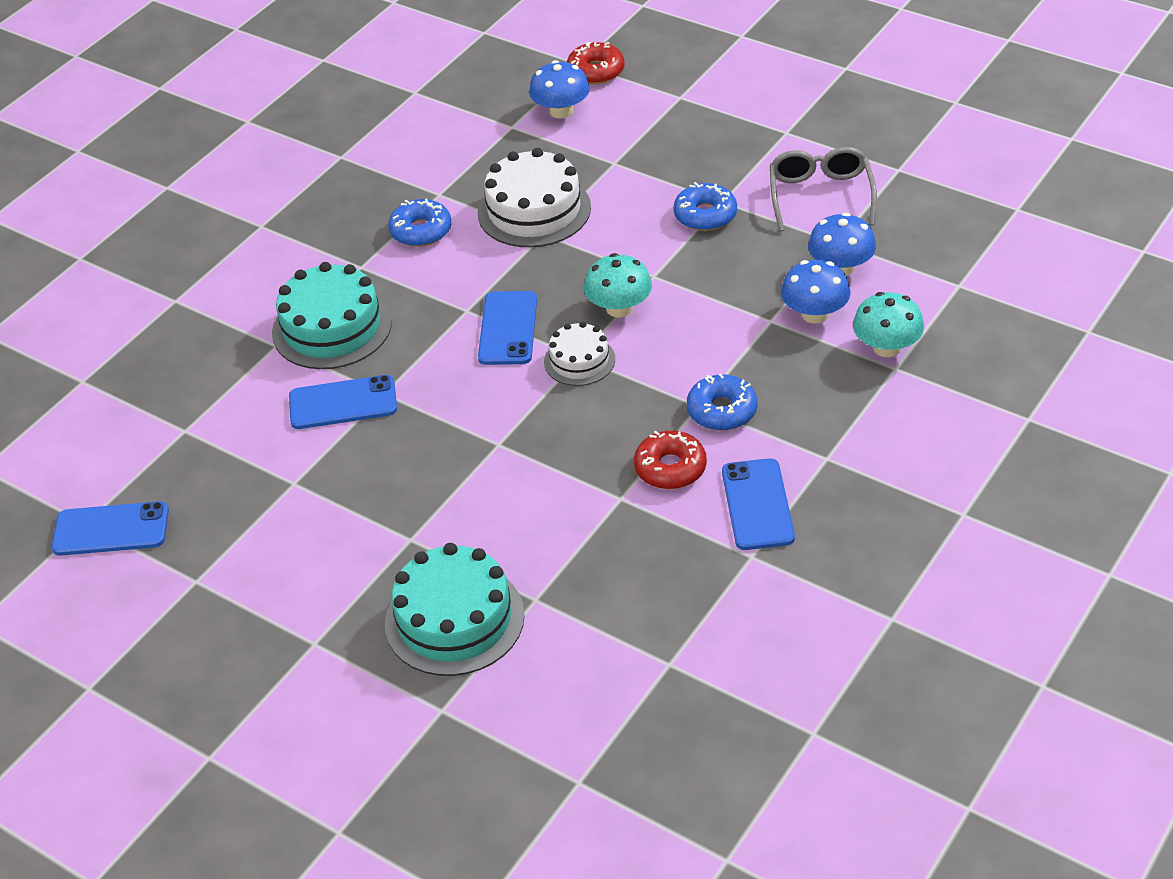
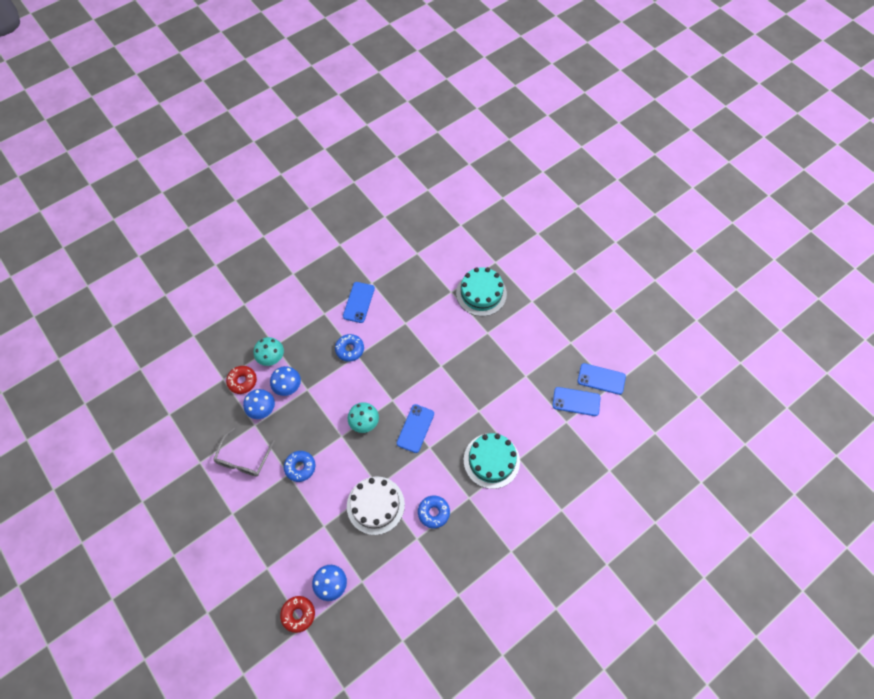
camera: 165 degrees left, 20 degrees up
(343, 403) = (497, 411): blue phone -> blue phone (576, 401)
(579, 360) = (393, 397): white cake -> none
(670, 468) = (381, 329): red donut -> red donut (242, 381)

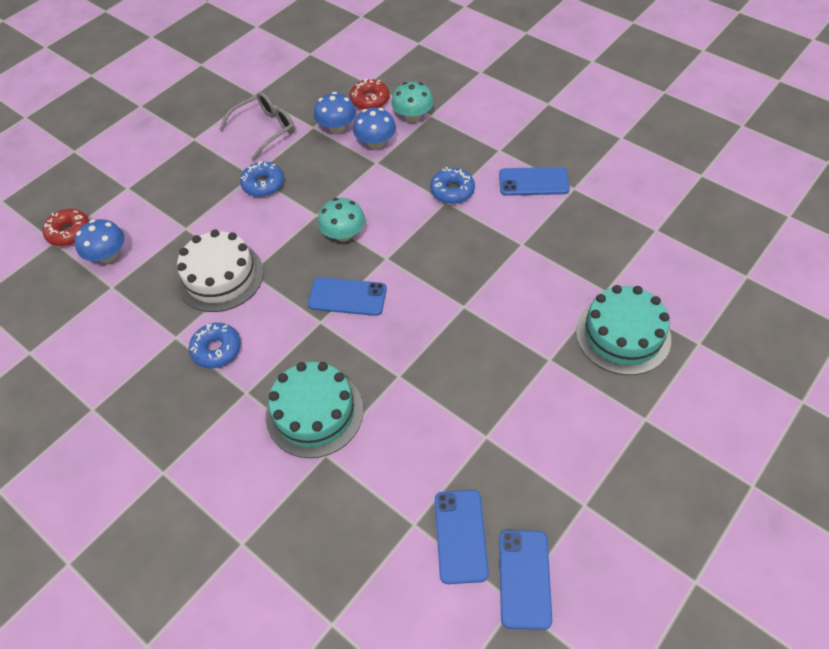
camera: 80 degrees right, 10 degrees down
(243, 459) = (265, 129): grey glasses -> grey glasses turned 135 degrees clockwise

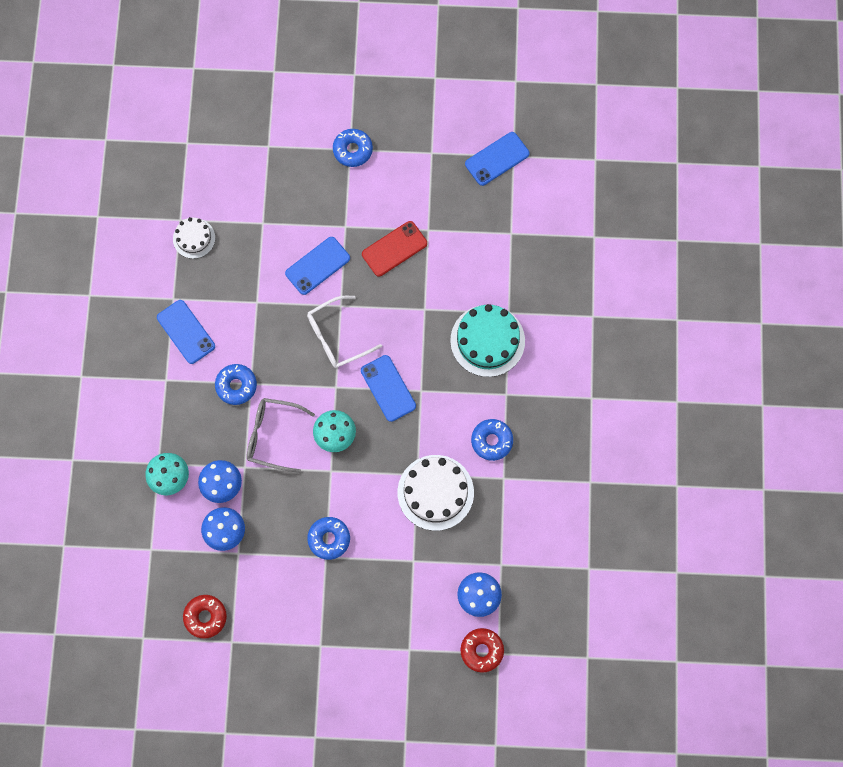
camera: 130 degrees left, 20 degrees up
(265, 129) = (268, 592): grey glasses -> grey glasses (272, 435)
(370, 100) = (172, 530): red donut -> red donut (205, 617)
(434, 285) = (336, 337): none -> white glasses
(460, 536) = (499, 205): blue phone -> blue phone (317, 266)
(488, 389) = (394, 249): none -> red phone
(623, 334) = (293, 193): turquoise cake -> none
(627, 230) = (194, 238): none -> white cake
(642, 421) = (352, 150): none -> blue donut

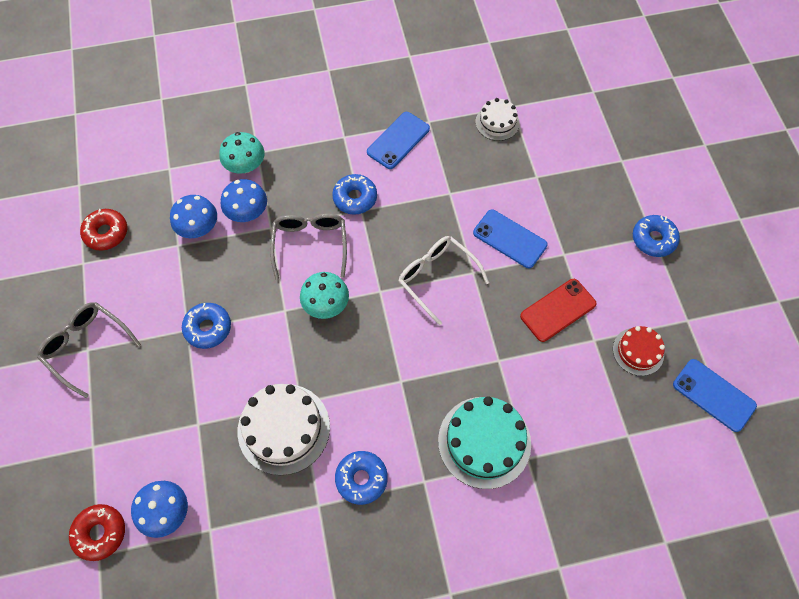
camera: 75 degrees right, 10 degrees down
(317, 646) = (86, 346): none -> grey glasses
(388, 388) = (394, 345): blue phone -> none
(394, 249) = (558, 310): red phone -> red phone turned 75 degrees counterclockwise
(447, 200) = (638, 351): none -> red cake

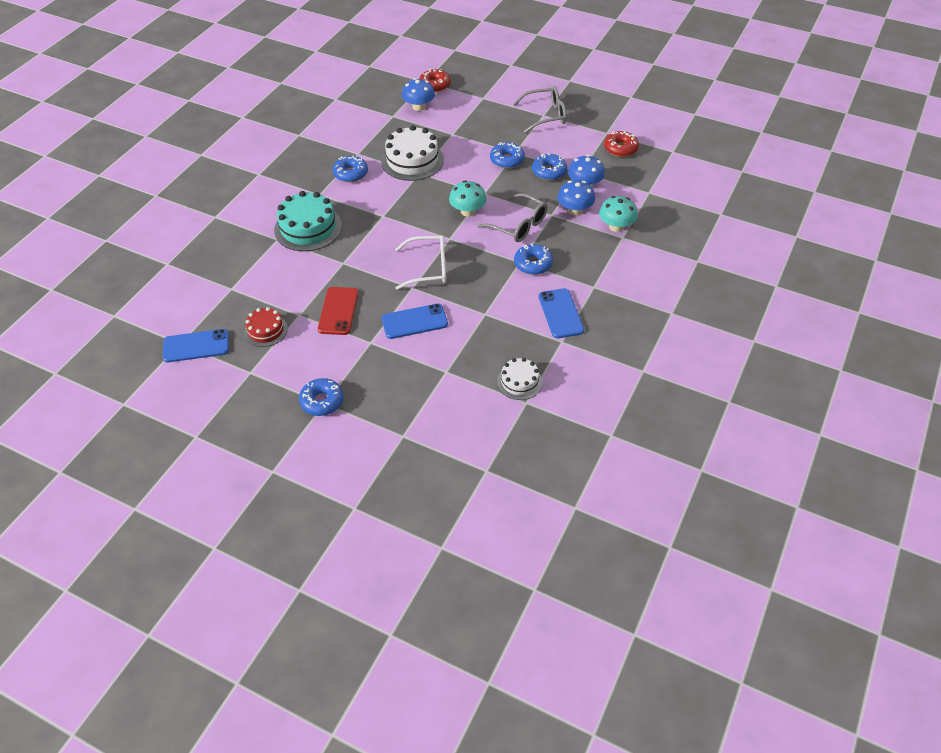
camera: 130 degrees right, 15 degrees down
(199, 274) = (549, 172): none -> blue donut

